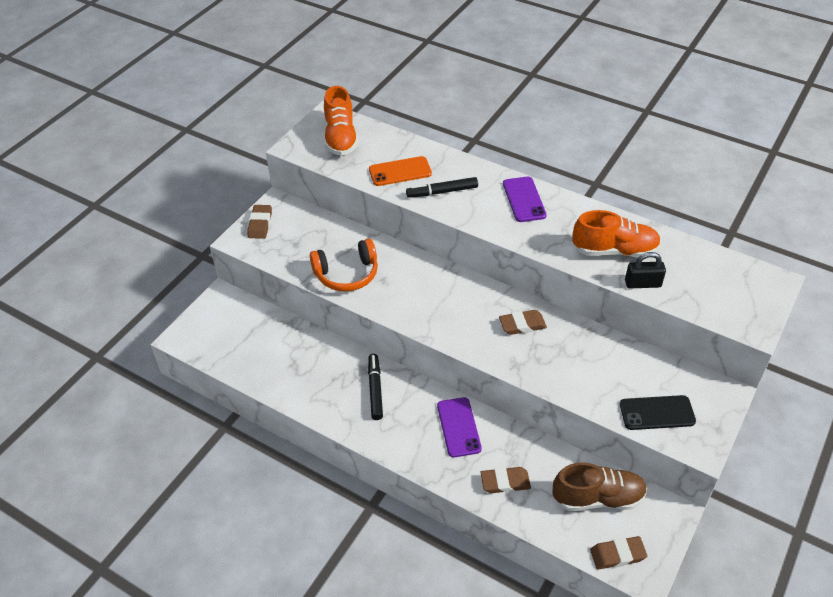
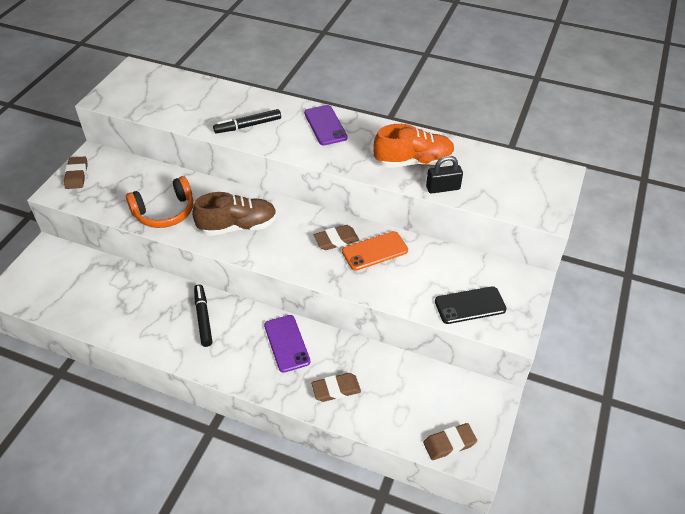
camera: 10 degrees left, 0 degrees up
(340, 138) = (147, 87): orange shoe -> none
(400, 171) = (206, 111): orange phone -> orange phone (375, 251)
(598, 498) = (424, 392): brown shoe -> brown shoe (238, 226)

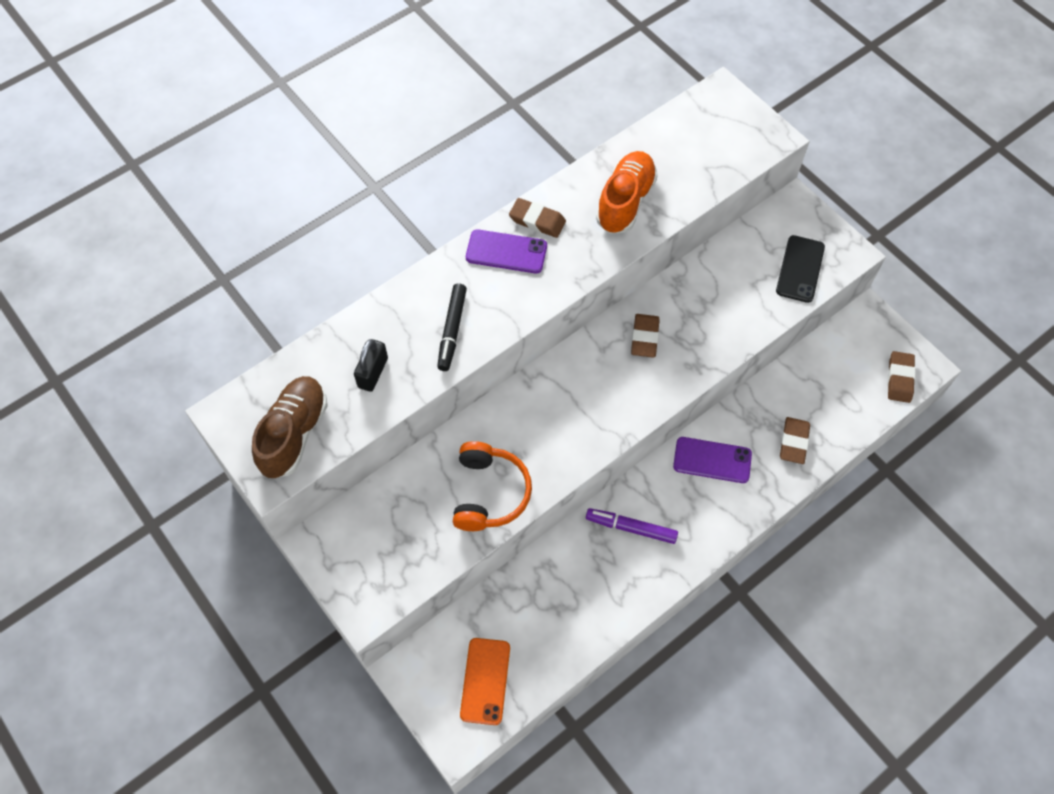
camera: 60 degrees left, 15 degrees up
(77, 175) = (347, 574): brown eraser -> brown eraser (537, 220)
(203, 318) = (631, 528): black marker -> purple marker
(238, 226) = (564, 424): brown shoe -> brown shoe (294, 433)
(375, 251) = (682, 310): orange phone -> orange phone (485, 681)
(443, 188) = (682, 199): black padlock -> black padlock (373, 372)

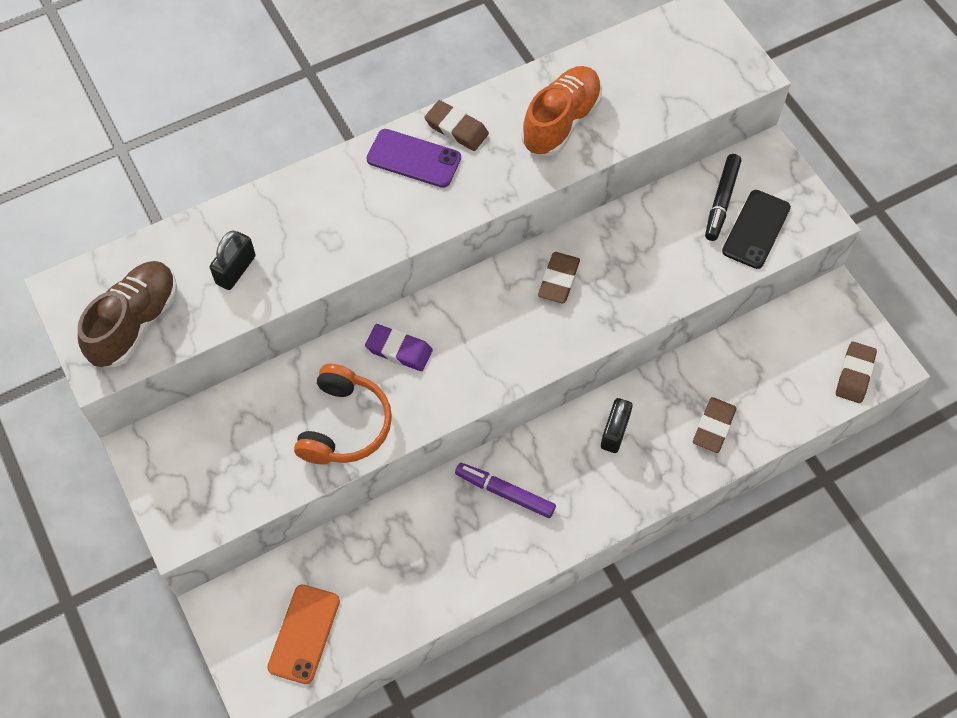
camera: 10 degrees right, 0 degrees up
(452, 330) = (333, 236): black marker -> black marker (721, 201)
(522, 420) = (399, 350): none -> purple eraser
(712, 460) = (614, 432): purple phone -> black padlock

